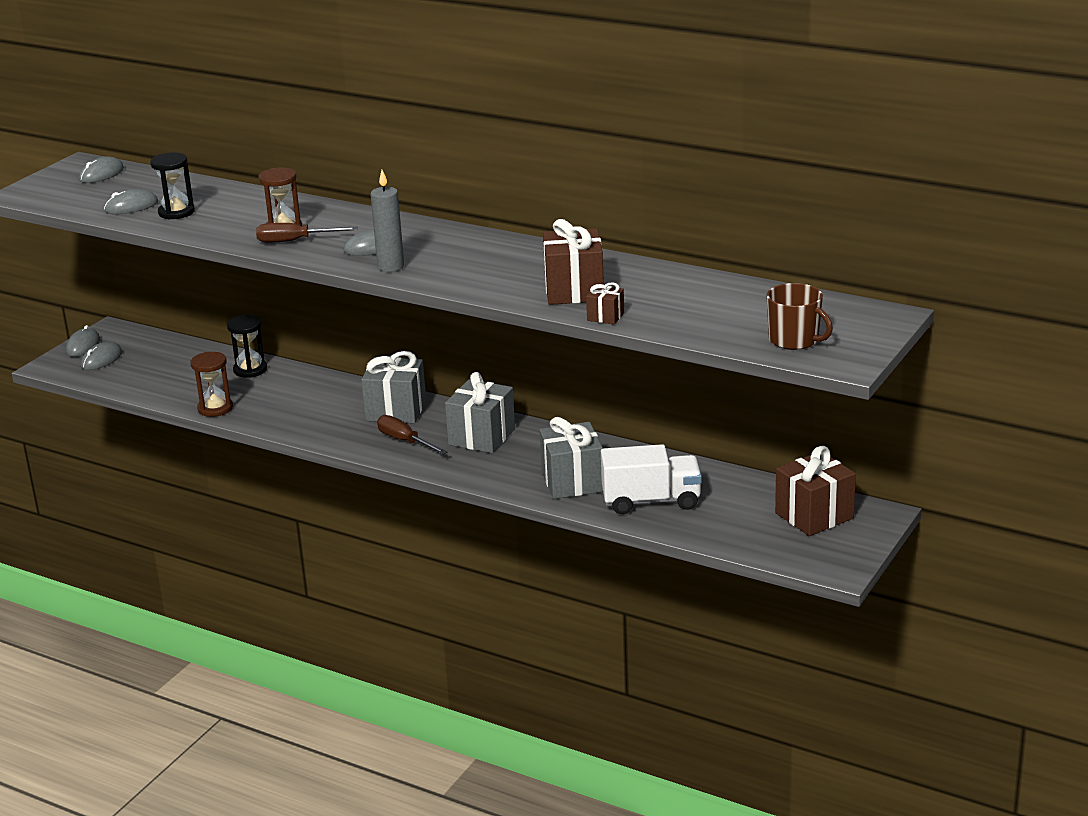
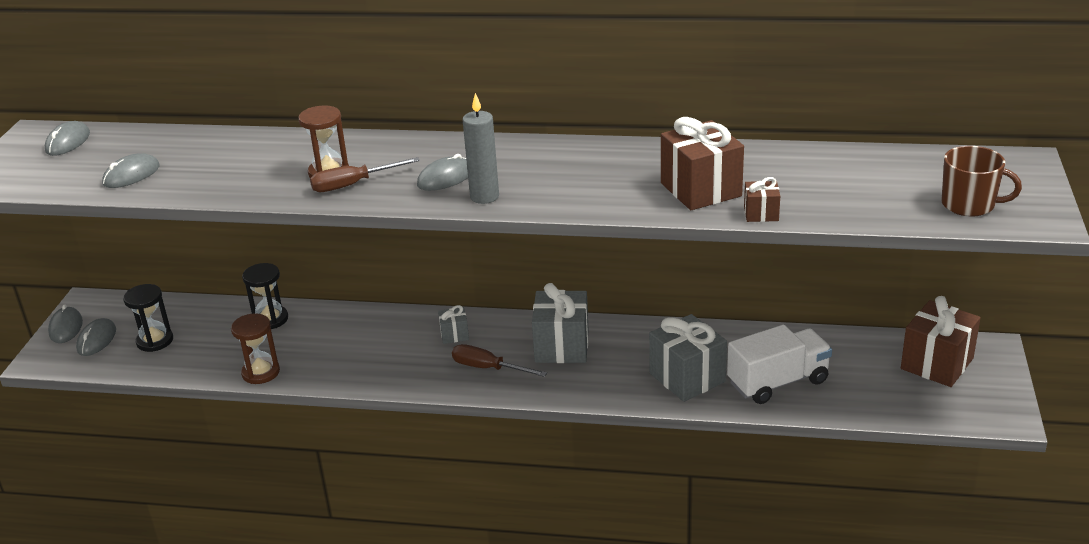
camera: 20 degrees left, 5 degrees up
(176, 212) = (190, 173): black hourglass -> black hourglass (155, 341)
(396, 410) = (454, 335): grey gift -> grey gift, size x0.49

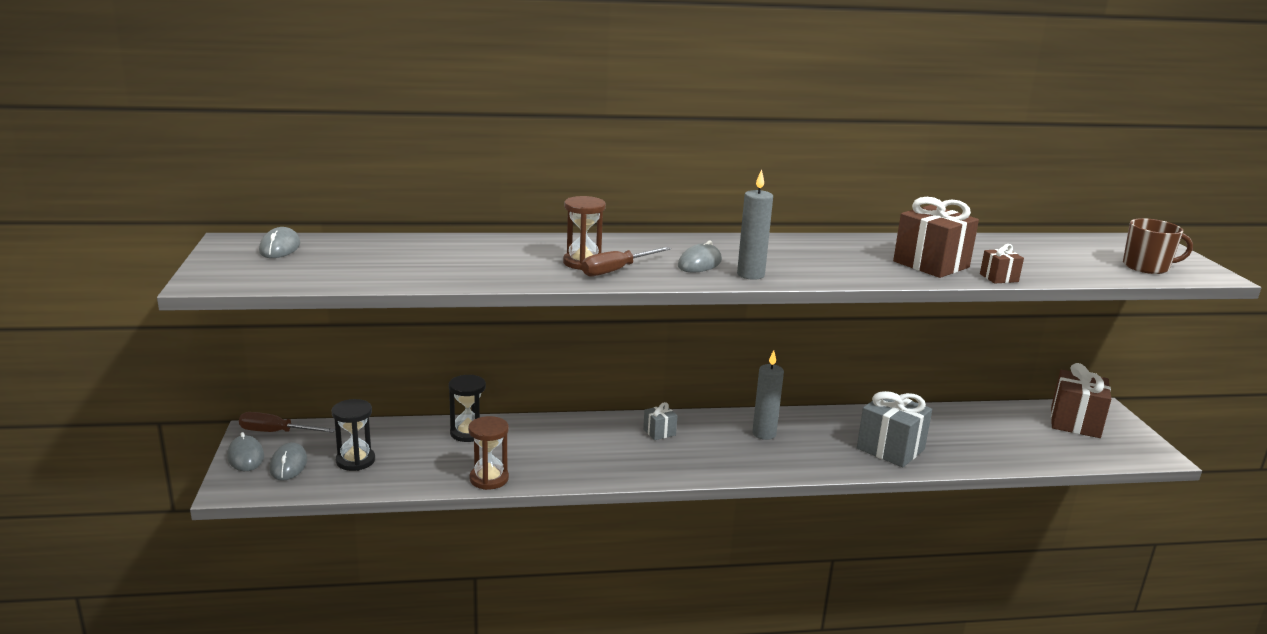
camera: 20 degrees left, 10 degrees down
(131, 175) = (377, 270): grey mouse -> none
(488, 368) = (710, 456): brown screwdriver -> brown screwdriver (276, 432)
(561, 346) = (764, 434): grey gift -> grey candle
(778, 382) = (966, 446): white truck -> none

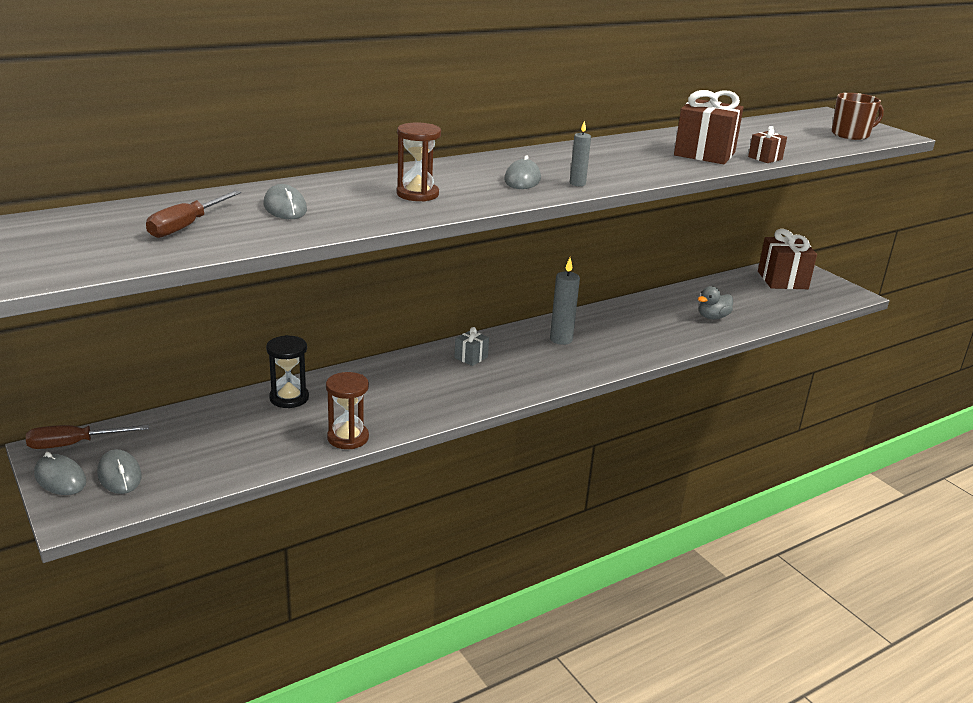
camera: 25 degrees left, 5 degrees up
(280, 248) = (74, 225): grey mouse -> grey mouse (285, 207)
(355, 461) = (192, 453): black hourglass -> none
(616, 270) = (457, 197): brown screwdriver -> brown screwdriver (186, 226)
(750, 275) = (577, 184): grey candle -> grey candle, size x0.60
(890, 449) = (669, 330): grey gift -> none
(953, 445) = (712, 317): none -> grey duck

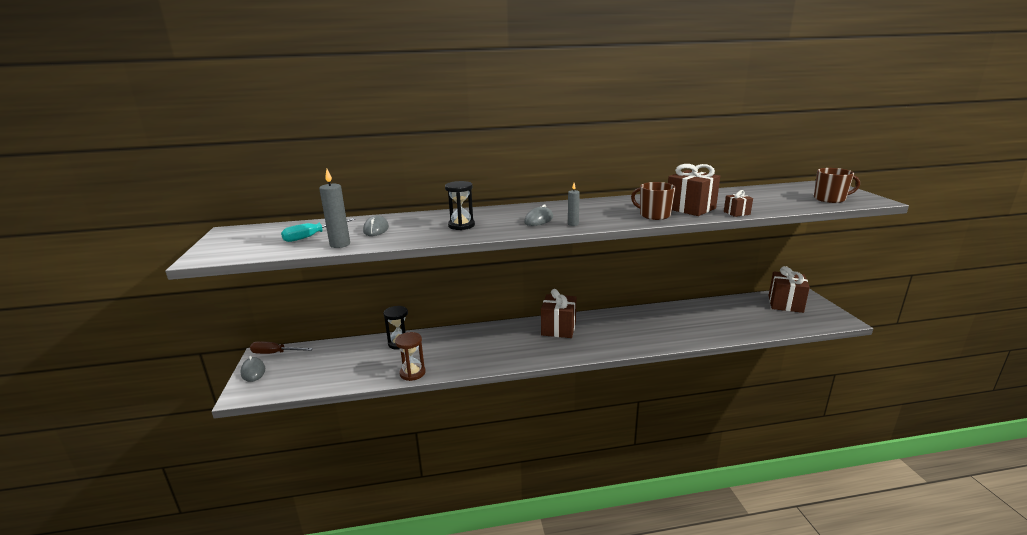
camera: 25 degrees right, 5 degrees down
(119, 475) = (281, 374): grey mouse -> none
(186, 226) = (311, 236): brown screwdriver -> turquoise screwdriver
(417, 194) = (461, 225): brown hourglass -> black hourglass
(471, 357) = (523, 332): grey gift -> none
(518, 346) = (558, 328): none -> brown gift
(561, 339) = (590, 328): grey candle -> grey candle (340, 244)
(669, 165) = (654, 215): none -> brown mug
(712, 317) = (711, 325): grey duck -> none

